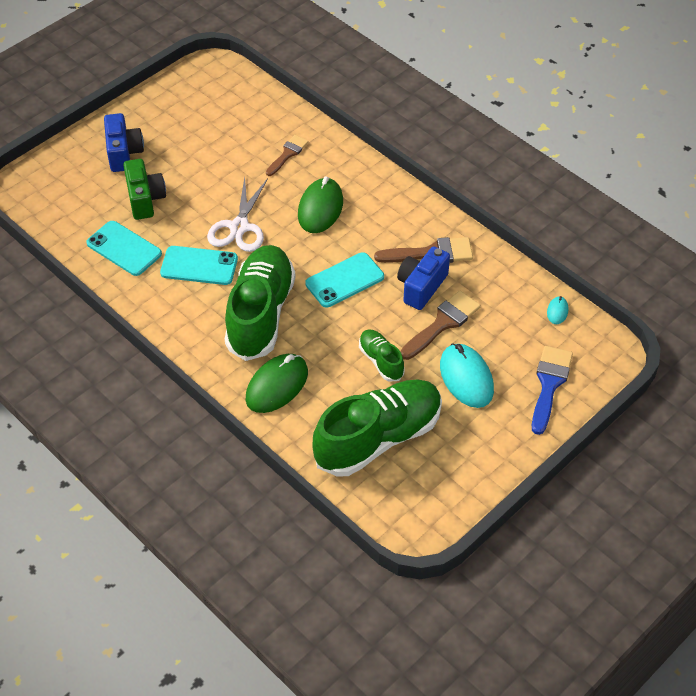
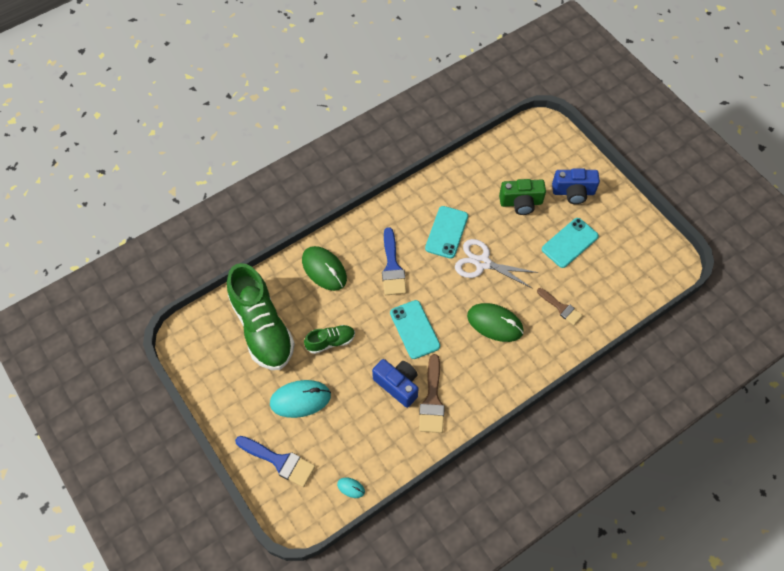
camera: 100 degrees right, 10 degrees up
(124, 248) = (471, 186): turquoise phone -> turquoise phone (570, 243)
(260, 314) = (392, 267): green shoe -> blue brush
(442, 323) = (357, 393): brown brush -> none

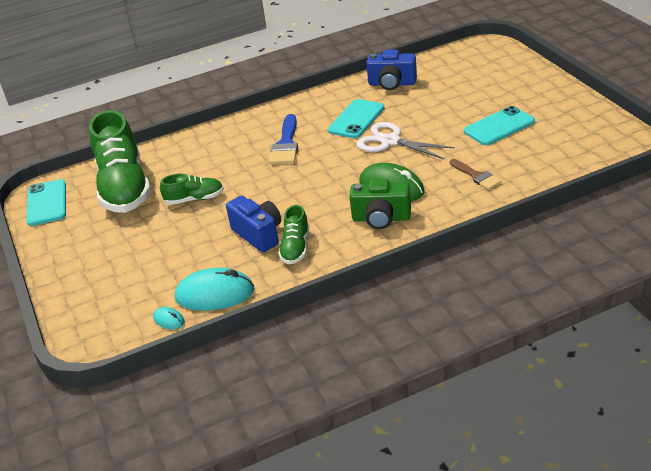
camera: 15 degrees right, 25 degrees down
(279, 461) = (95, 293): blue brush -> none
(300, 399) = (141, 243): turquoise mouse -> turquoise mouse (215, 294)
(324, 269) = (210, 146): green mouse -> none
(414, 329) = (294, 191): turquoise phone -> turquoise phone (47, 203)
(432, 400) = (295, 248): brown brush -> green shoe
(521, 203) = (448, 98): green camera -> green camera (381, 218)
(573, 192) = (512, 90): blue camera -> blue camera (392, 84)

